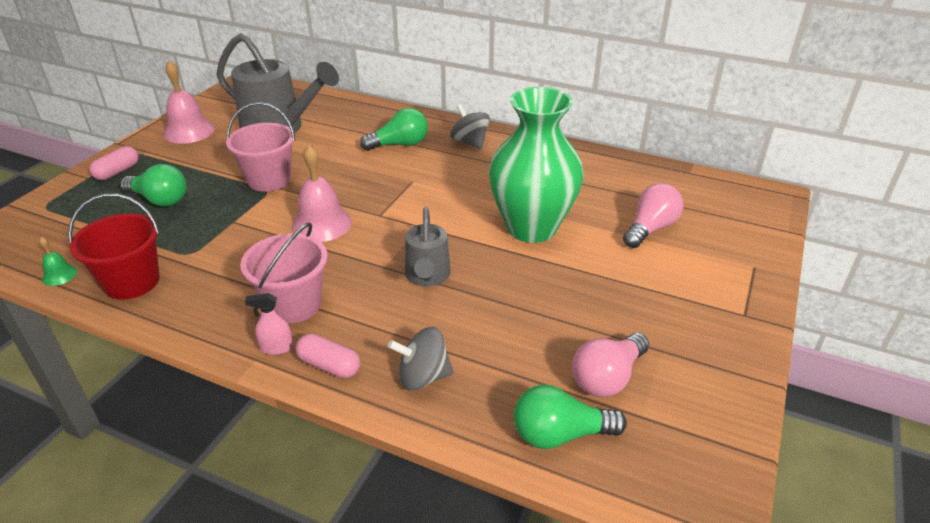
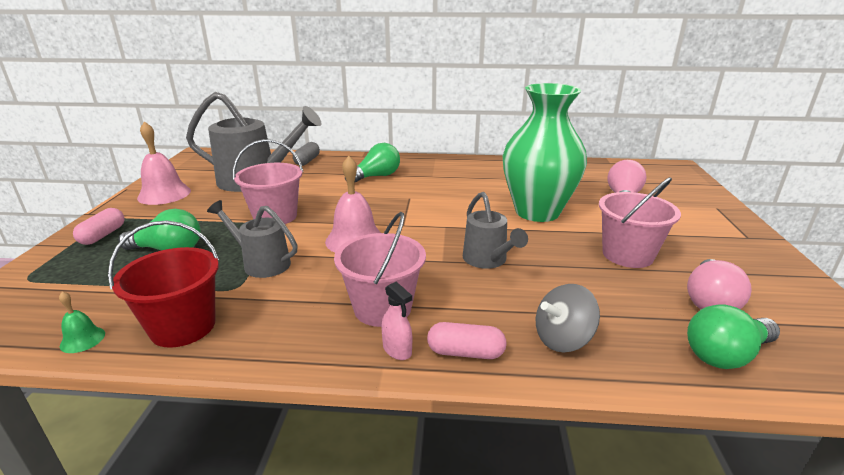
camera: 20 degrees left, 10 degrees down
(225, 232) = (261, 263): none -> grey watering can
(276, 348) = (397, 350): pink spray bottle -> pink spray bottle turned 105 degrees counterclockwise
(344, 109) = (307, 161): none -> grey capsule
(470, 142) = (433, 167): grey spinning top -> none
(577, 304) = (627, 255): none -> pink bucket

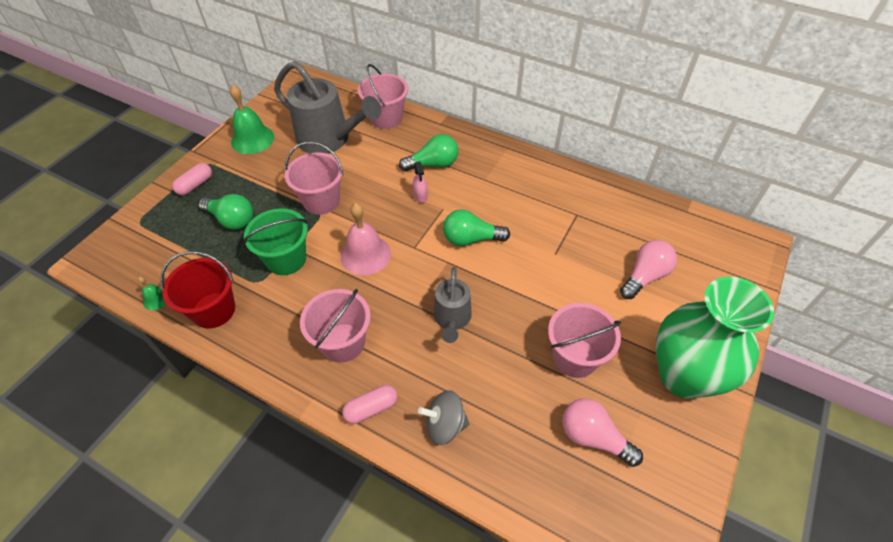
camera: 25 degrees right, 25 degrees up
(164, 194) = (252, 139): pink bell -> green bell
(261, 263) = (286, 259): grey watering can -> green bucket
(307, 161) = (386, 118): grey capsule -> pink bucket
(397, 350) = (329, 387): pink spray bottle -> pink spray bottle (420, 196)
(465, 352) = (371, 408): pink capsule -> pink capsule turned 60 degrees counterclockwise
(537, 212) = (542, 269): green vase -> green vase (683, 376)
(709, 301) = (593, 437): pink light bulb -> pink light bulb turned 75 degrees clockwise
(725, 355) = (550, 491): green light bulb -> green light bulb (471, 239)

